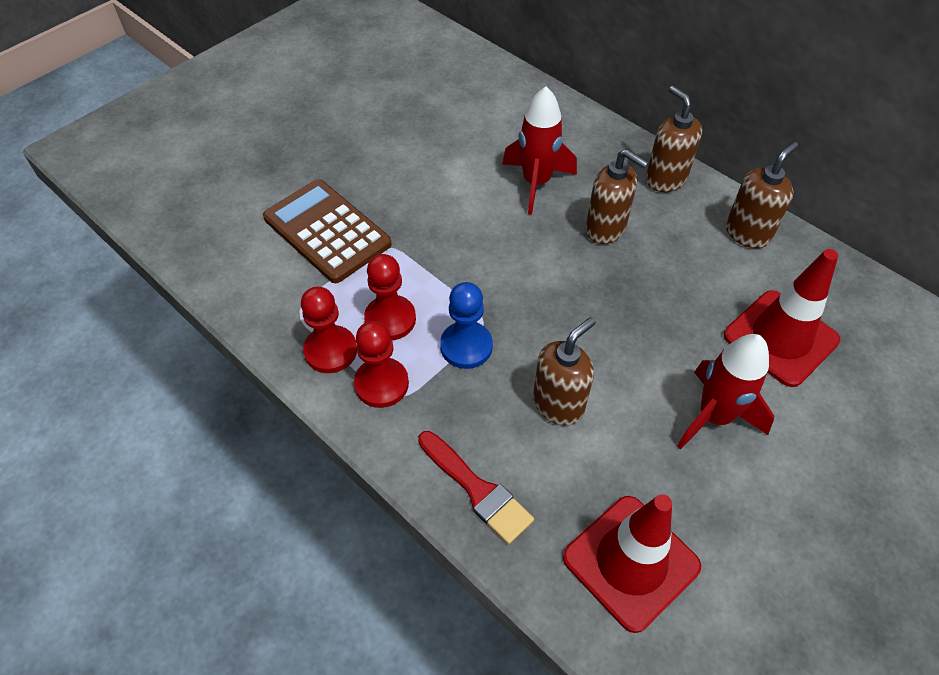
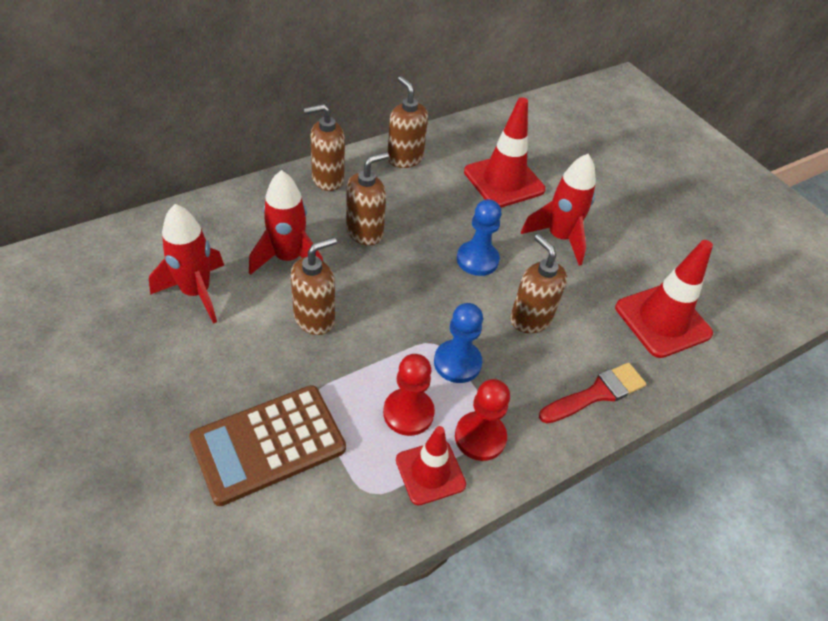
camera: 80 degrees left, 5 degrees down
(330, 351) = (430, 472): red pawn -> red traffic cone
(464, 138) = (196, 292): none -> red rocket
(472, 222) = (314, 318): none -> brown soap dispenser
(623, 336) = (477, 260): none -> blue pawn

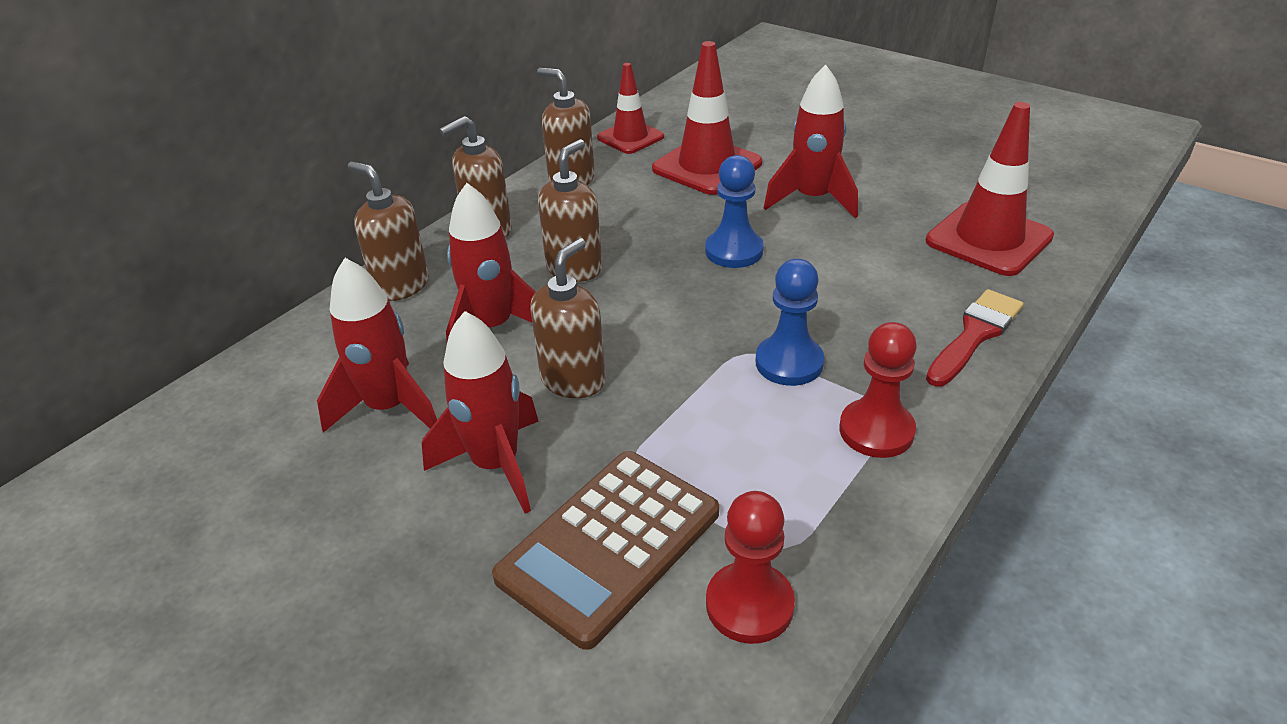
camera: 15 degrees left, 10 degrees down
(235, 360) = (496, 465): none -> red rocket
(408, 413) = (769, 438): red pawn -> red pawn (749, 605)
(430, 472) = (845, 493): red traffic cone -> red traffic cone (630, 137)
(530, 319) = (841, 288): brown soap dispenser -> brown soap dispenser (401, 286)

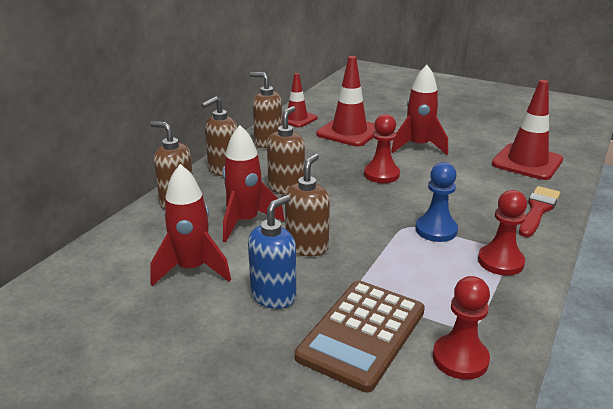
camera: 10 degrees left, 10 degrees down
(496, 465) = (274, 296): red rocket -> blue soap dispenser
(734, 251) = (381, 174): blue pawn -> red pawn

